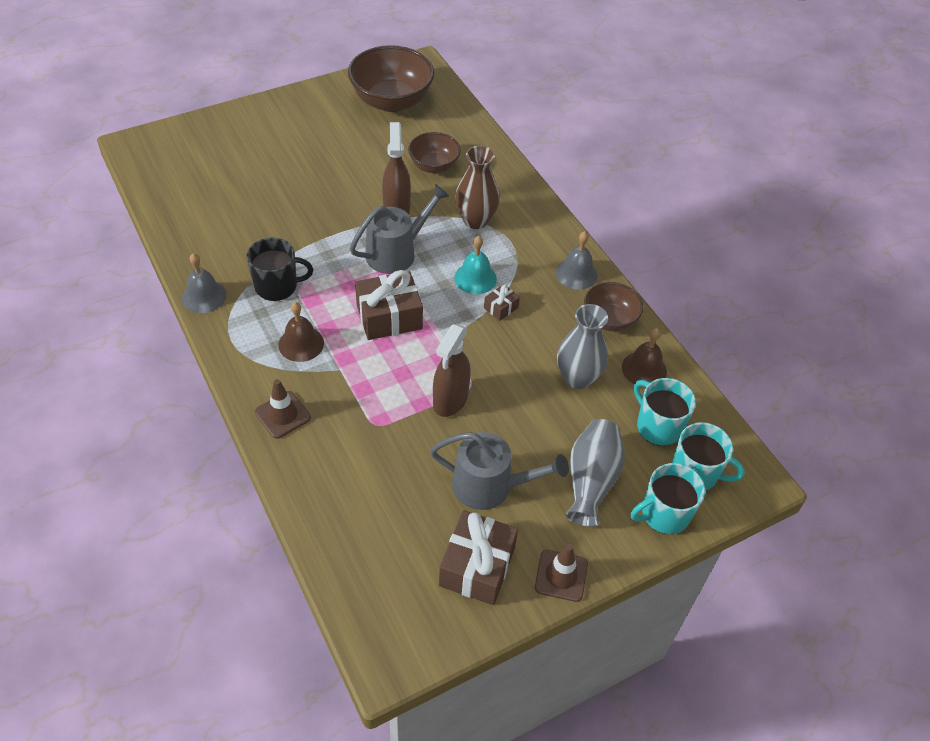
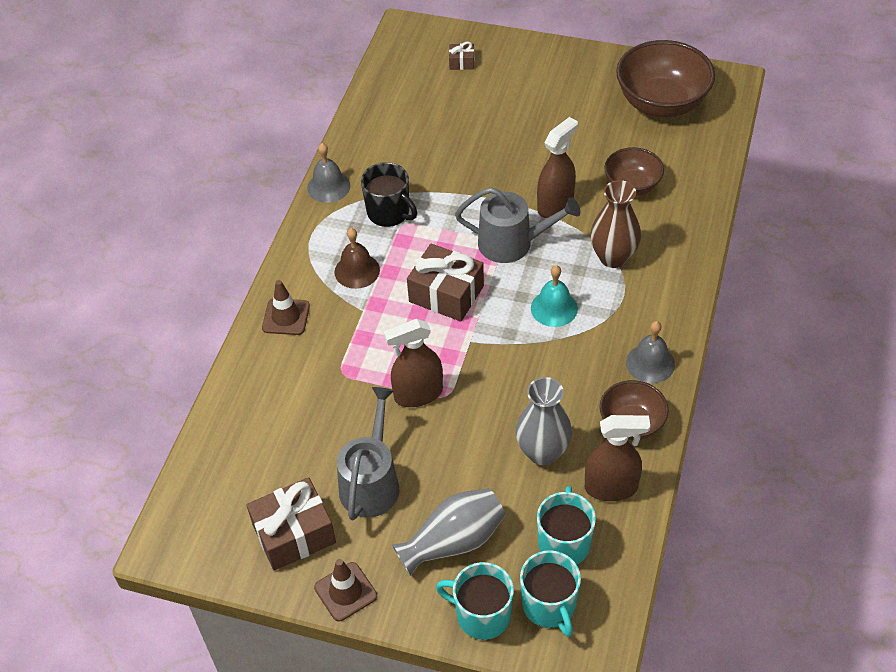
camera: 50 degrees right, 0 degrees up
(489, 486) = (371, 483): grey watering can -> grey watering can turned 135 degrees counterclockwise
(501, 307) = (546, 348): brown gift -> brown gift (461, 62)
(644, 369) = (611, 487): brown bell -> brown spray bottle

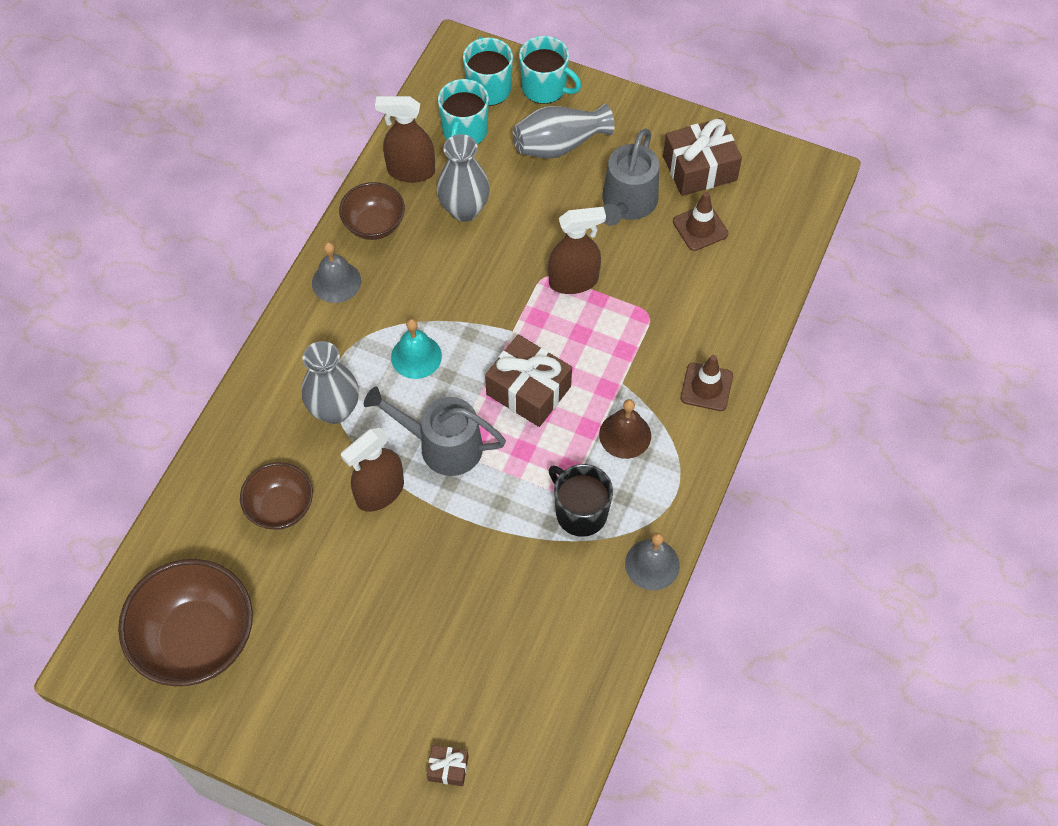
camera: 175 degrees left, 10 degrees up
(345, 592) = (656, 118): brown traffic cone -> brown traffic cone (700, 228)
(613, 257) = (334, 410): brown vase -> grey vase

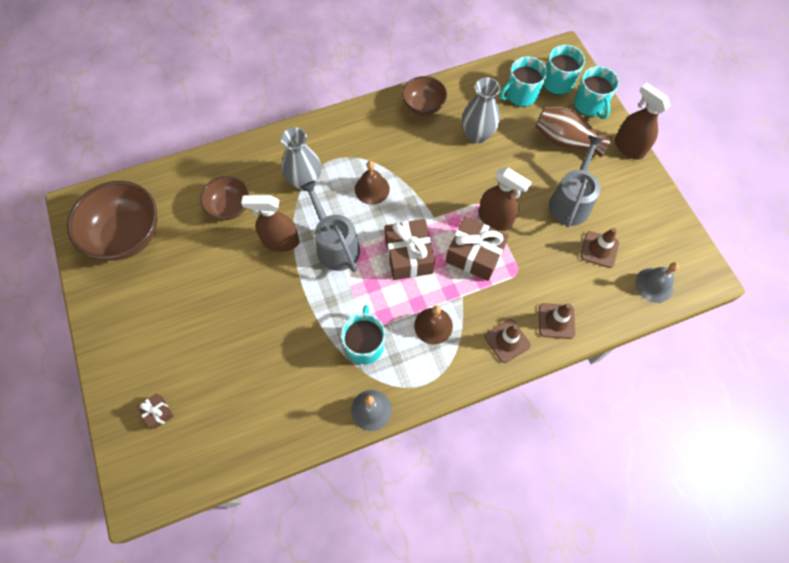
camera: 45 degrees right, 5 degrees up
(336, 281) = (374, 119): grey bell -> grey bell (654, 285)
(411, 171) = (471, 94): brown spray bottle -> brown spray bottle (628, 147)
(416, 356) = (372, 189): turquoise bell -> brown bell
(559, 144) = (565, 141): grey vase -> brown vase
(580, 512) = (365, 345): black mug -> turquoise mug
(627, 203) = (571, 202): grey watering can -> grey watering can turned 135 degrees clockwise
(699, 168) = (634, 216): brown gift -> brown gift (474, 255)
(730, 329) = (556, 321): none -> brown traffic cone

